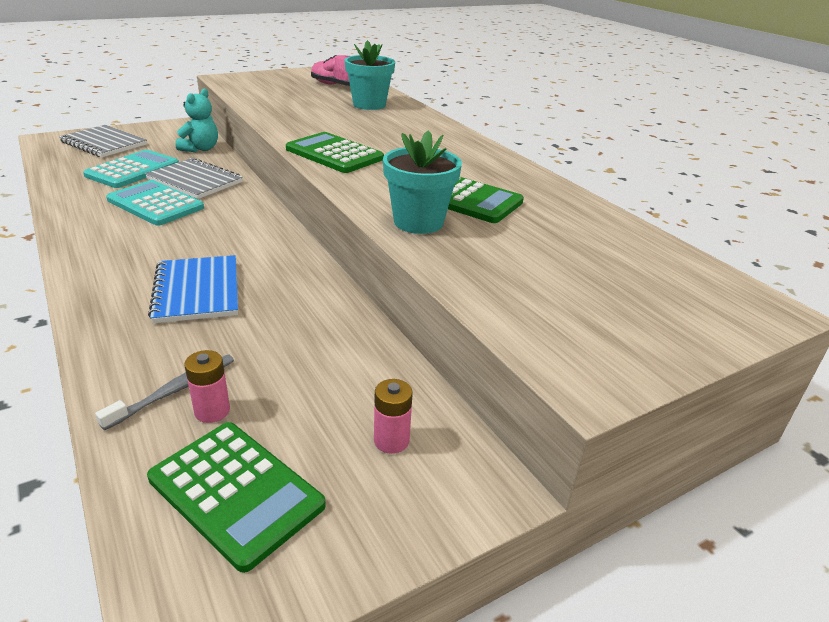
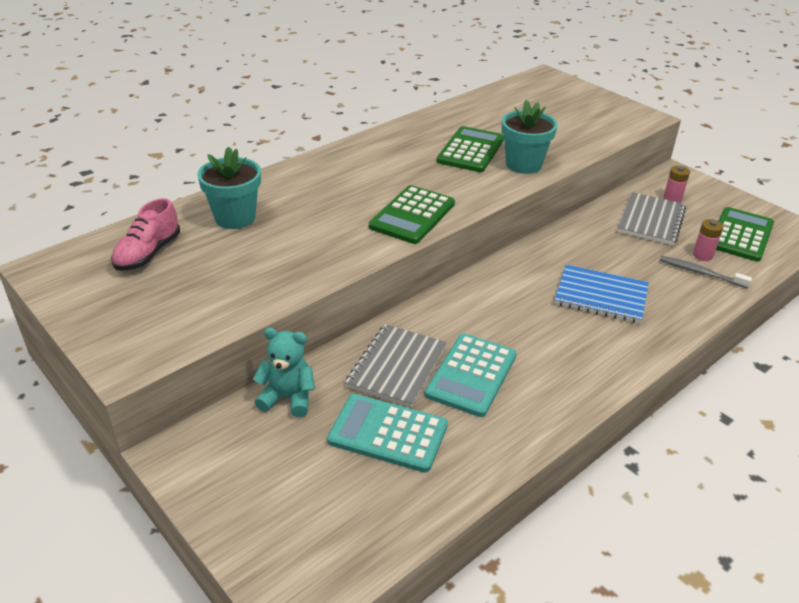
camera: 100 degrees left, 5 degrees up
(104, 143) = (297, 513): grey notebook -> grey notebook (651, 220)
(197, 291) = (601, 296): blue notebook -> blue notebook turned 45 degrees clockwise

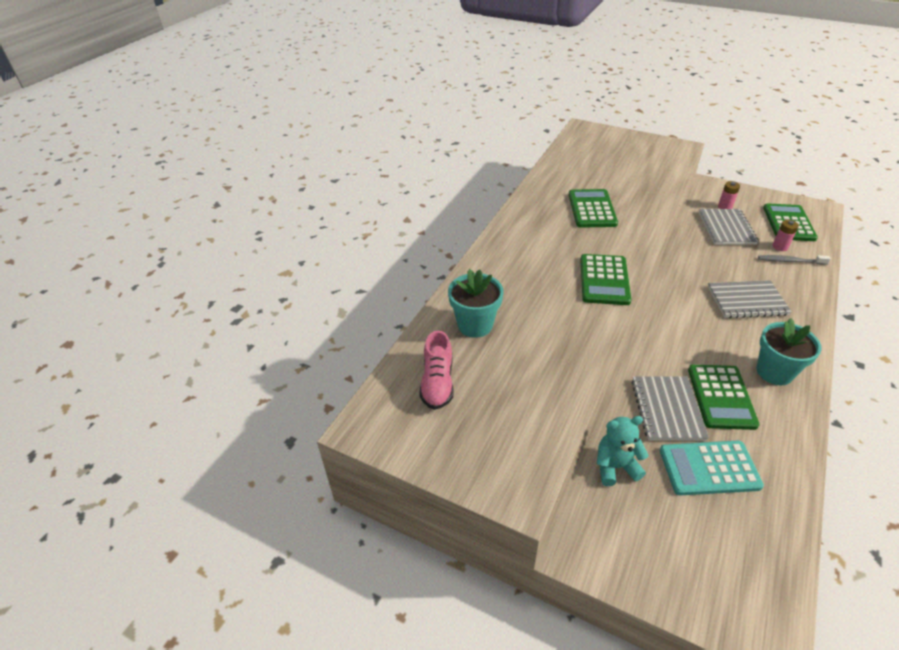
camera: 20 degrees left, 5 degrees up
(471, 375) = (721, 397): turquoise calculator -> green calculator
(523, 164) = (639, 211): turquoise flower pot -> turquoise flower pot (774, 372)
(601, 296) = (747, 301): blue notebook -> grey notebook

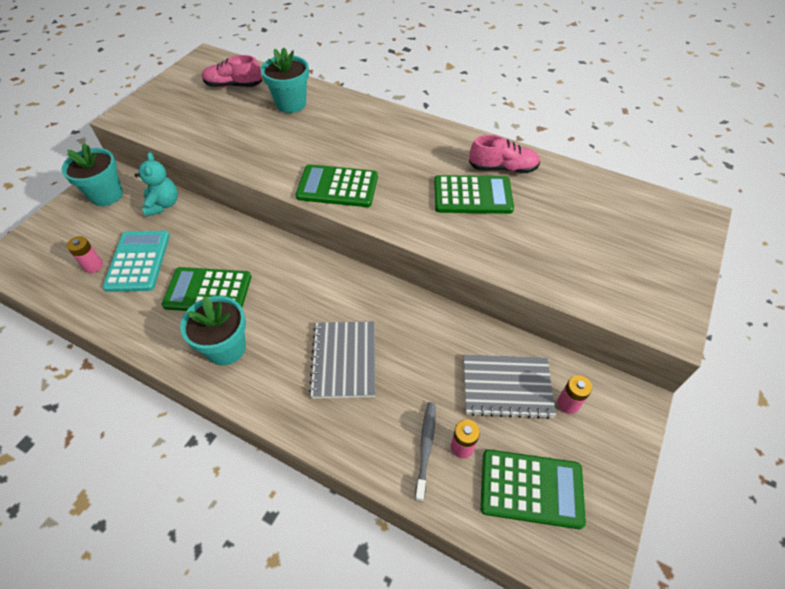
camera: 90 degrees right, 10 degrees up
(555, 194) = (503, 168): none -> pink shoe
(615, 540) = (106, 195): none -> turquoise flower pot
(667, 409) = (206, 247): grey notebook -> none
(734, 513) = (93, 266): none -> pink battery

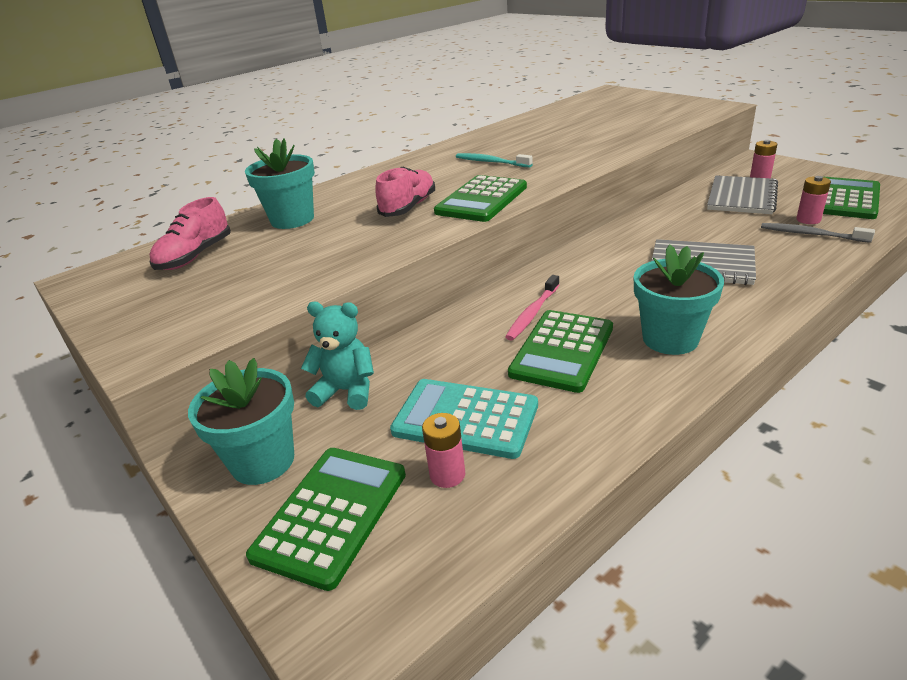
camera: 65 degrees left, 20 degrees down
(254, 266) = (532, 313): none -> pink toothbrush
(424, 172) = (491, 162): none -> turquoise toothbrush
(472, 195) = (540, 147): green calculator -> green calculator (331, 514)
(503, 168) = (511, 135): pink shoe -> pink shoe (408, 207)

